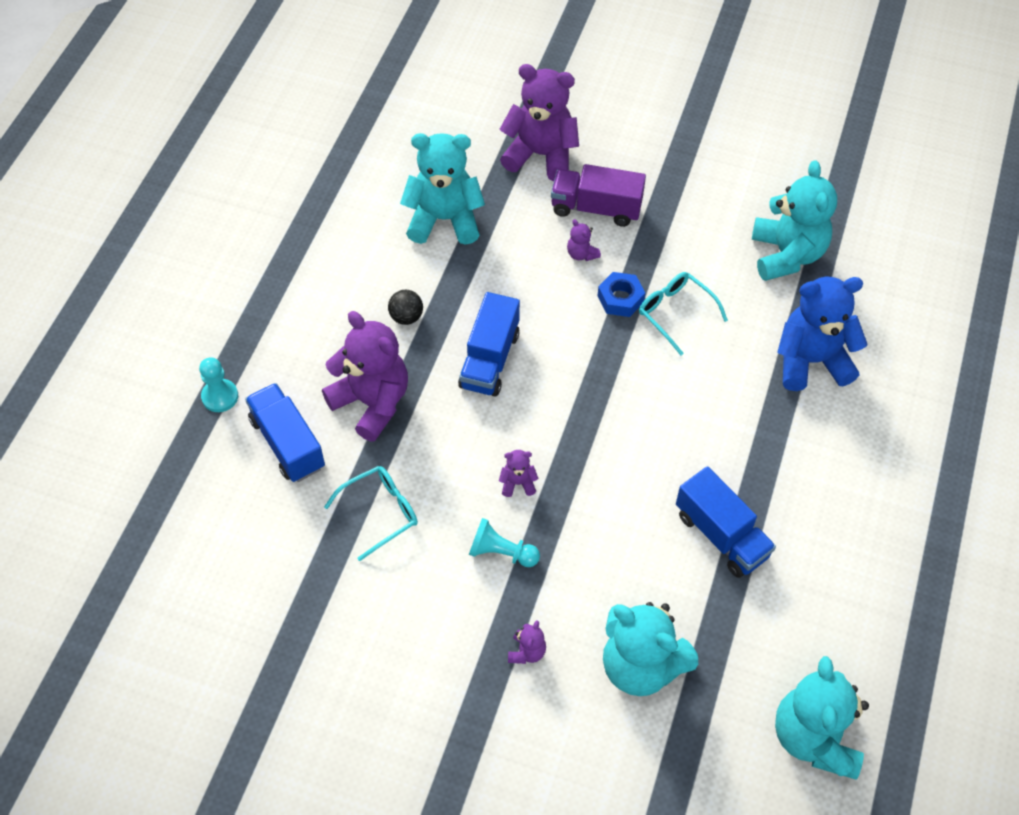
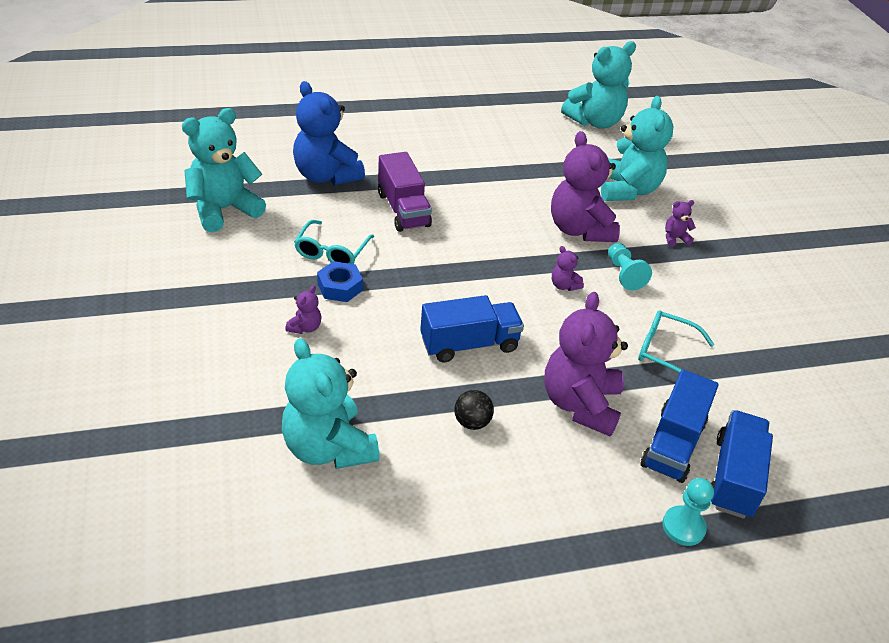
camera: 125 degrees left, 15 degrees down
(541, 155) = (185, 405): purple teddy bear -> purple teddy bear (579, 229)
(596, 208) = (239, 337): purple truck -> purple truck (403, 209)
(721, 535) = (506, 181): blue truck -> blue truck (733, 477)

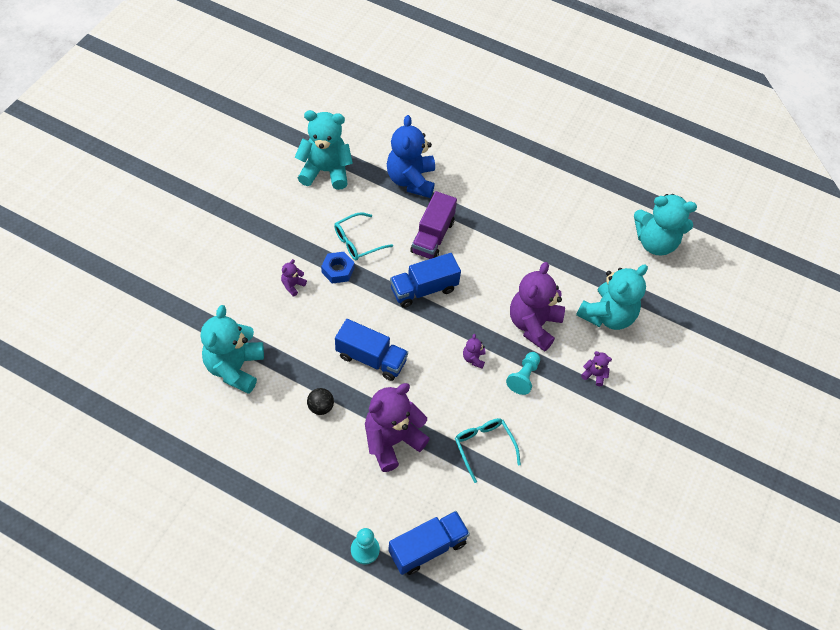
camera: 40 degrees right, 15 degrees up
(305, 327) = (293, 285): purple teddy bear -> purple teddy bear turned 150 degrees clockwise
(673, 444) = (417, 503): blue truck -> blue truck (424, 289)

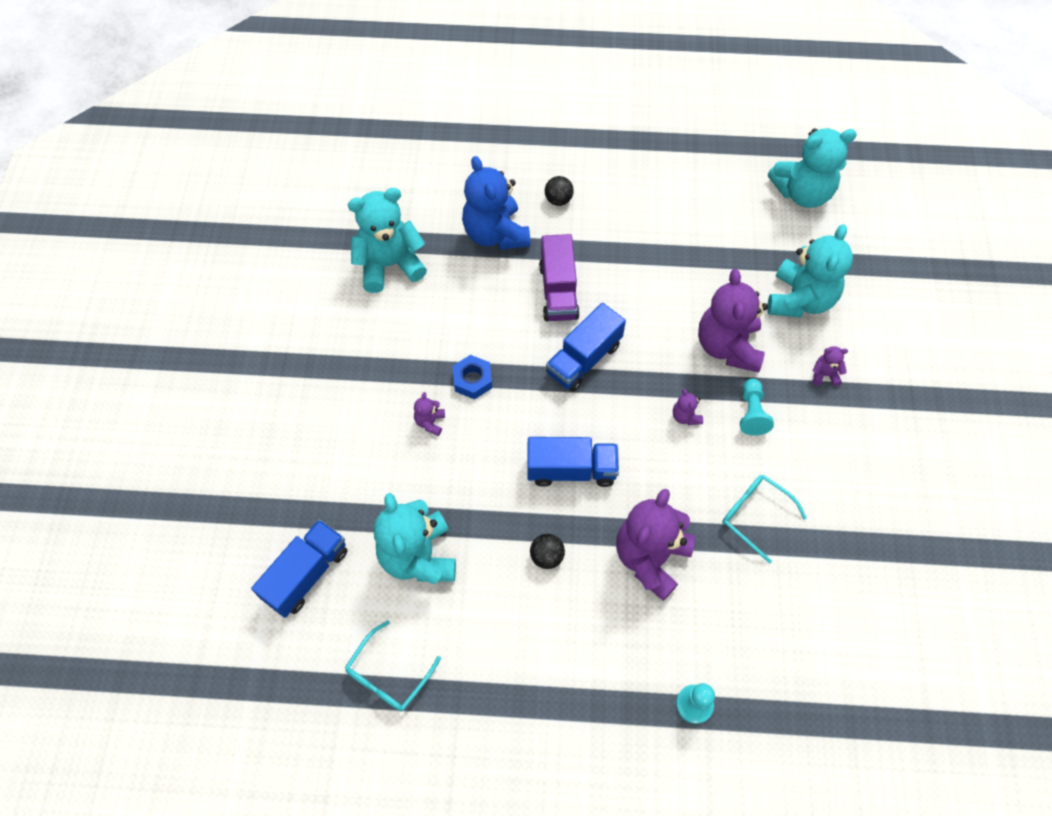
camera: 20 degrees left, 5 degrees up
(357, 242) = (476, 335): turquoise glasses -> turquoise glasses (388, 675)
(427, 548) = (761, 666): blue truck -> blue truck (306, 574)
(469, 175) = (558, 200): none -> black ball

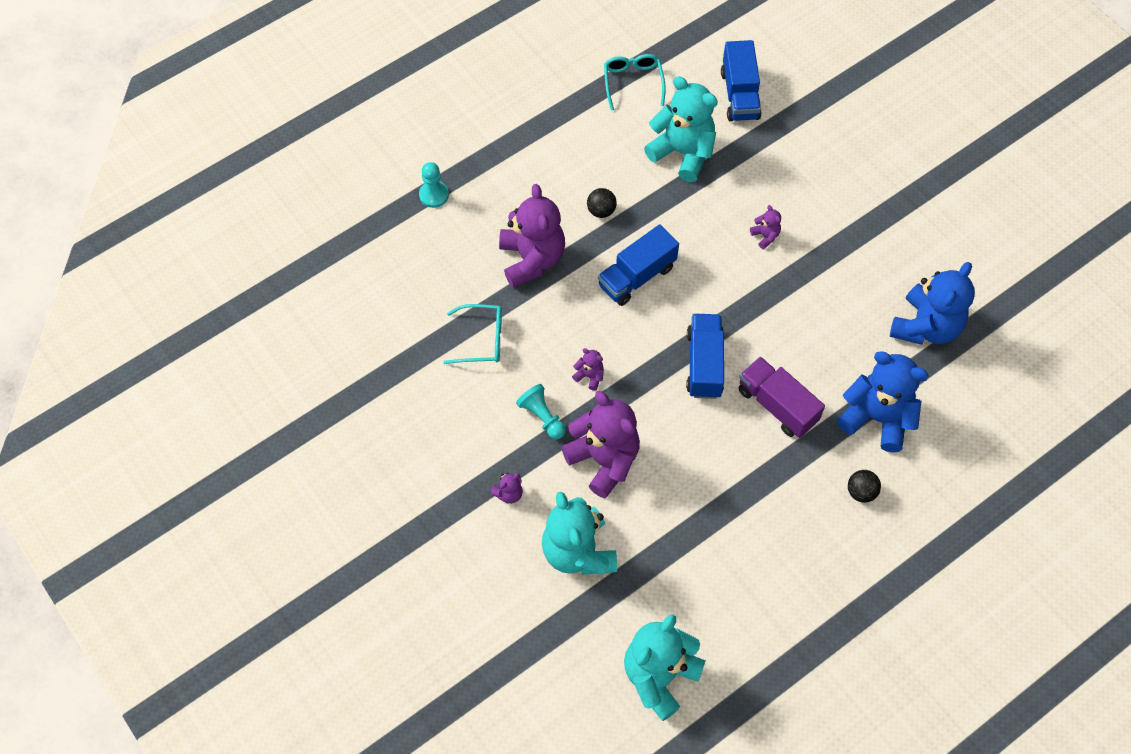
camera: 140 degrees right, 0 degrees up
(389, 265) = (926, 326): turquoise teddy bear -> blue teddy bear
(472, 380) = (768, 286): blue nut -> none

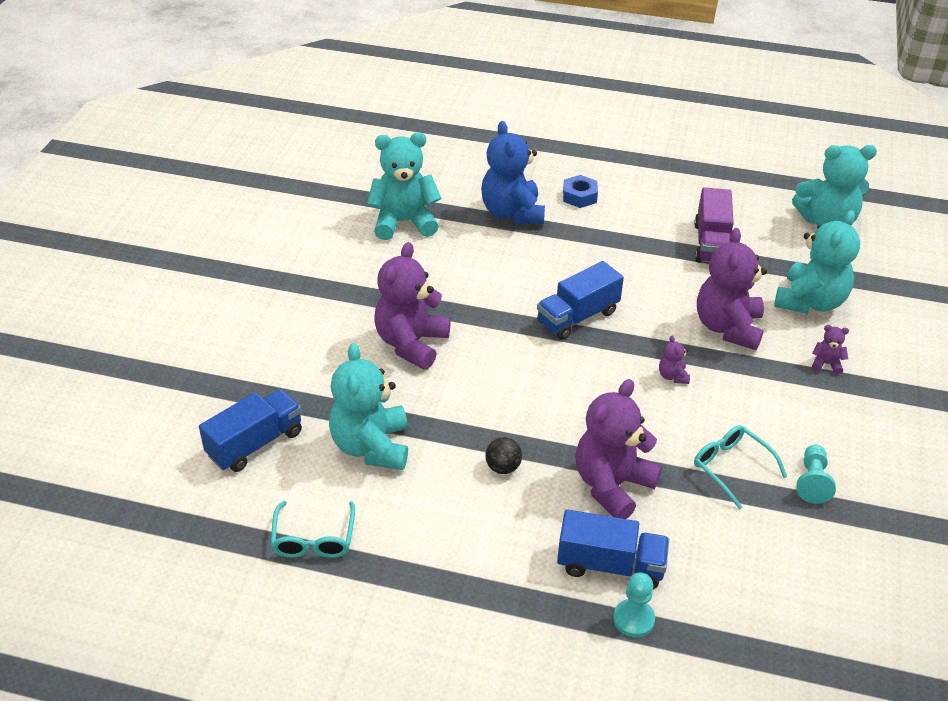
camera: 130 degrees left, 20 degrees down
(542, 416) = (743, 383): turquoise pawn -> turquoise pawn (812, 481)
(633, 82) = (314, 539): turquoise glasses -> turquoise glasses turned 45 degrees counterclockwise
(637, 276) = (545, 401): blue truck -> blue truck (610, 565)
(765, 236) = (411, 343): purple teddy bear -> purple teddy bear, size x2.37
(777, 405) = (564, 263): purple truck -> purple truck (711, 243)
(861, 492) = (579, 196): black ball -> blue nut
(926, 326) = (404, 222): blue teddy bear -> turquoise teddy bear

